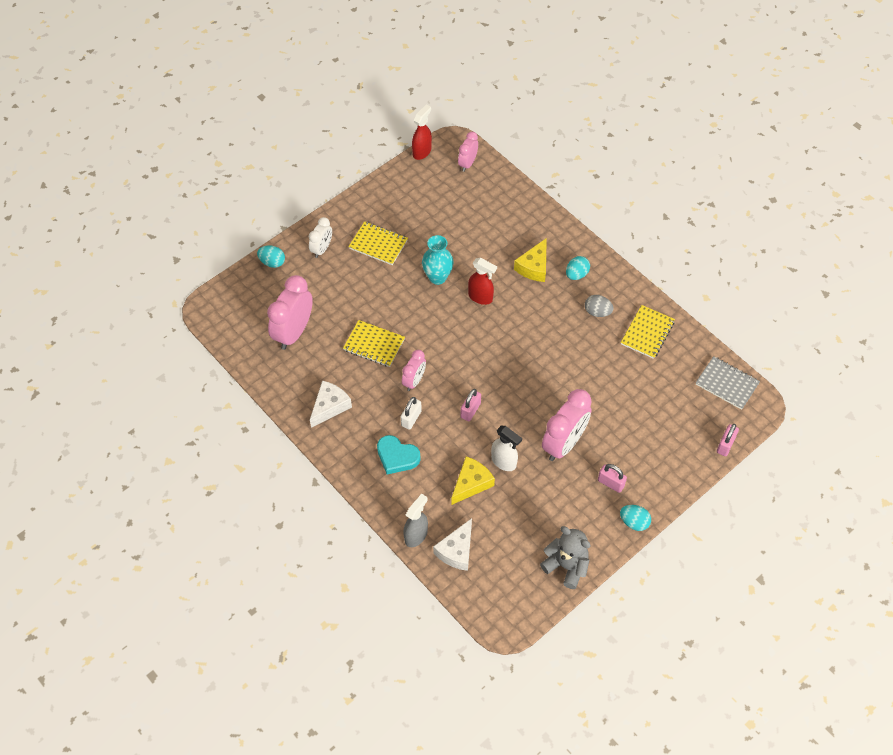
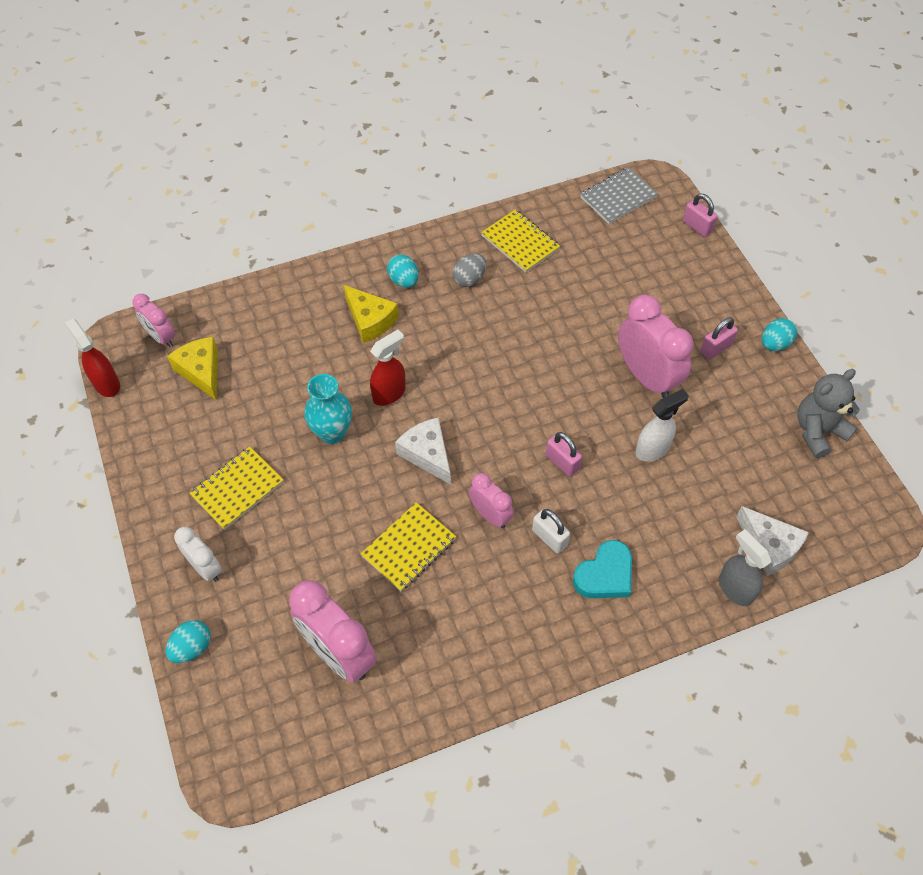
camera: 70 degrees left, 0 degrees up
(329, 406) = (491, 640): white cheese -> white cheese (427, 454)
(471, 483) = (673, 497): yellow cheese -> yellow cheese (201, 371)

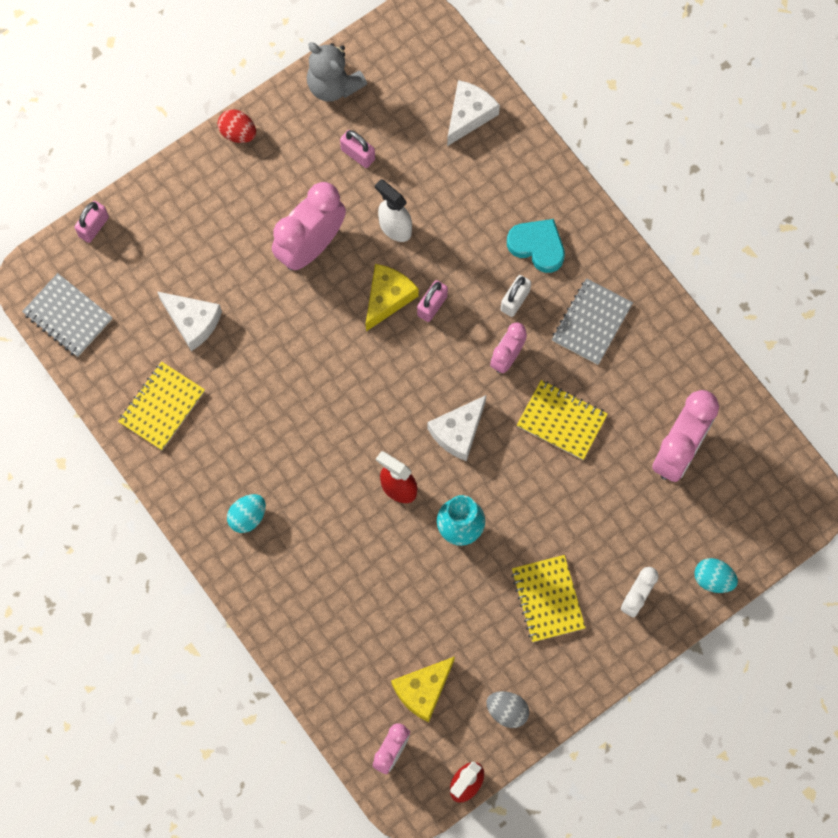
camera: 105 degrees left, 15 degrees up
(237, 489) = (548, 599): yellow notebook -> yellow notebook turned 45 degrees clockwise
(370, 320) = (310, 536): yellow cheese -> yellow cheese (387, 298)
(469, 279) = (228, 448): grey egg -> grey egg (507, 711)
(506, 605) = (591, 322): none -> grey notebook
(592, 276) = (192, 321): none -> white cheese
(715, 348) = (258, 187): pink padlock -> pink padlock (358, 154)
(735, 588) = (519, 138): grey spray bottle -> none
(774, 344) = (238, 133): turquoise egg -> red egg

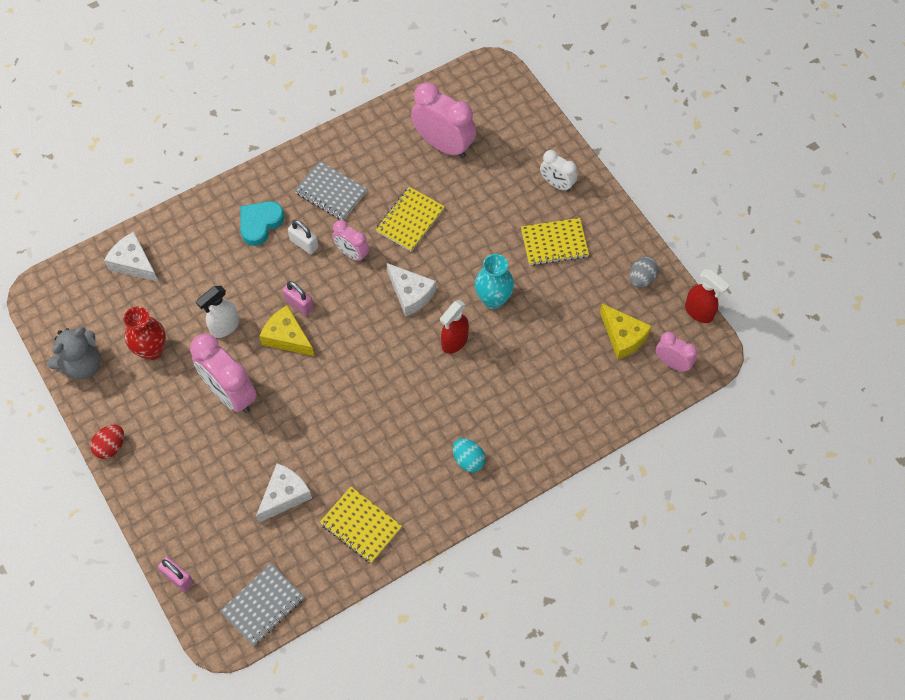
camera: 85 degrees left, 10 degrees down
(358, 154) = (152, 350): pink padlock -> red vase
(713, 579) = (545, 133): turquoise egg -> none

